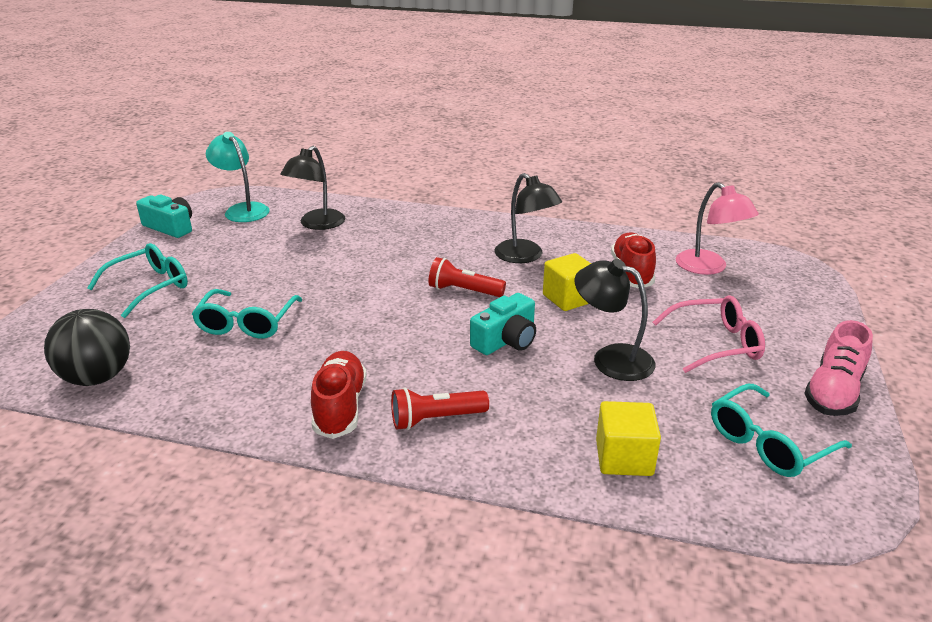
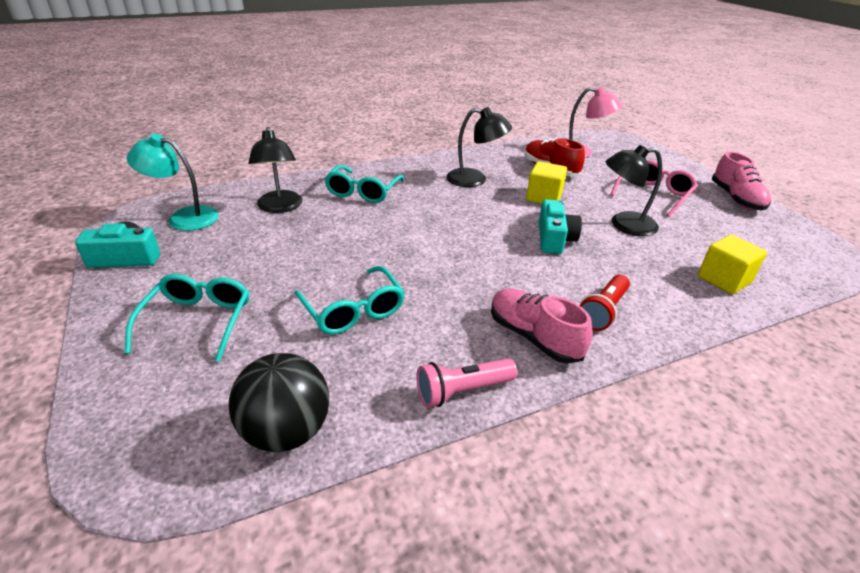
camera: 40 degrees left, 5 degrees up
(227, 413) = (462, 391): none -> pink flashlight
(340, 407) = (533, 337): red shoe -> pink shoe
(463, 291) = (475, 217): red flashlight -> none
(768, 443) = (758, 238): turquoise glasses -> turquoise glasses (363, 192)

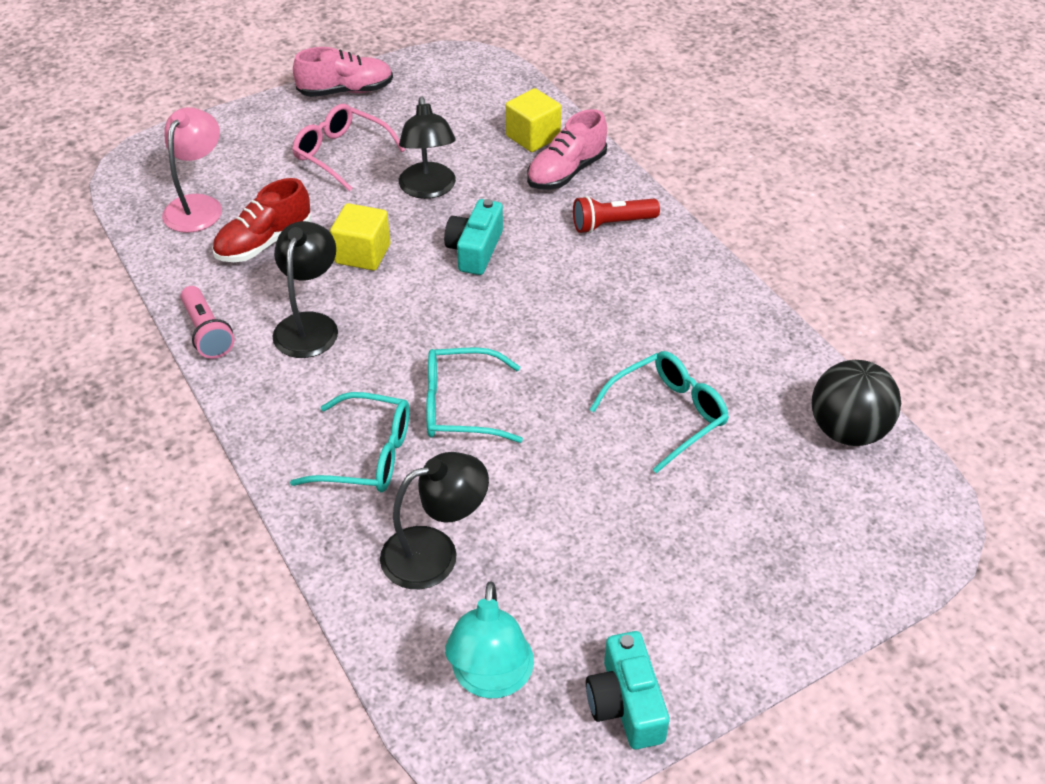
camera: 95 degrees left, 10 degrees up
(198, 321) = (731, 554): turquoise glasses -> turquoise glasses (460, 406)
(462, 391) = (756, 320): pink flashlight -> pink flashlight (207, 333)
(533, 337) = (666, 273): pink shoe -> pink shoe (566, 172)
(554, 239) = (475, 250): turquoise camera -> turquoise camera turned 75 degrees counterclockwise
(603, 311) = (611, 224): red flashlight -> red flashlight turned 135 degrees clockwise

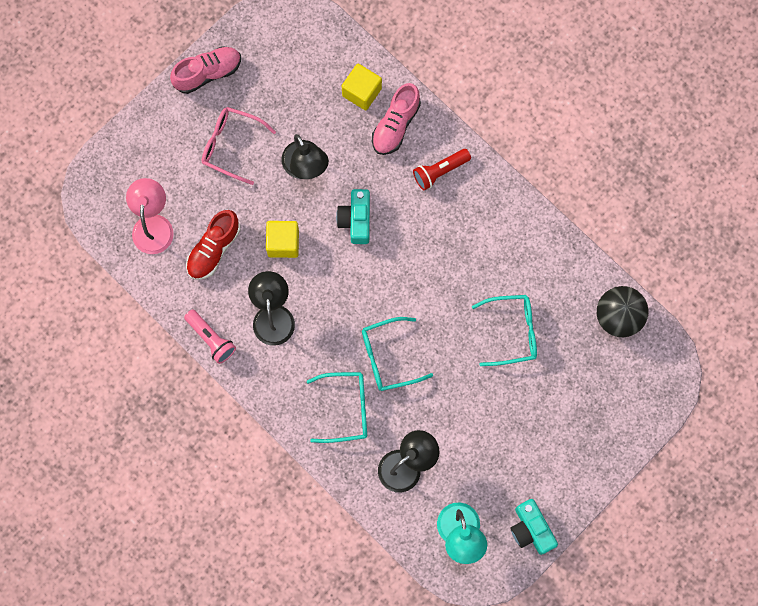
camera: 15 degrees left, 30 degrees up
(668, 415) = (512, 332): turquoise glasses -> turquoise glasses turned 45 degrees clockwise

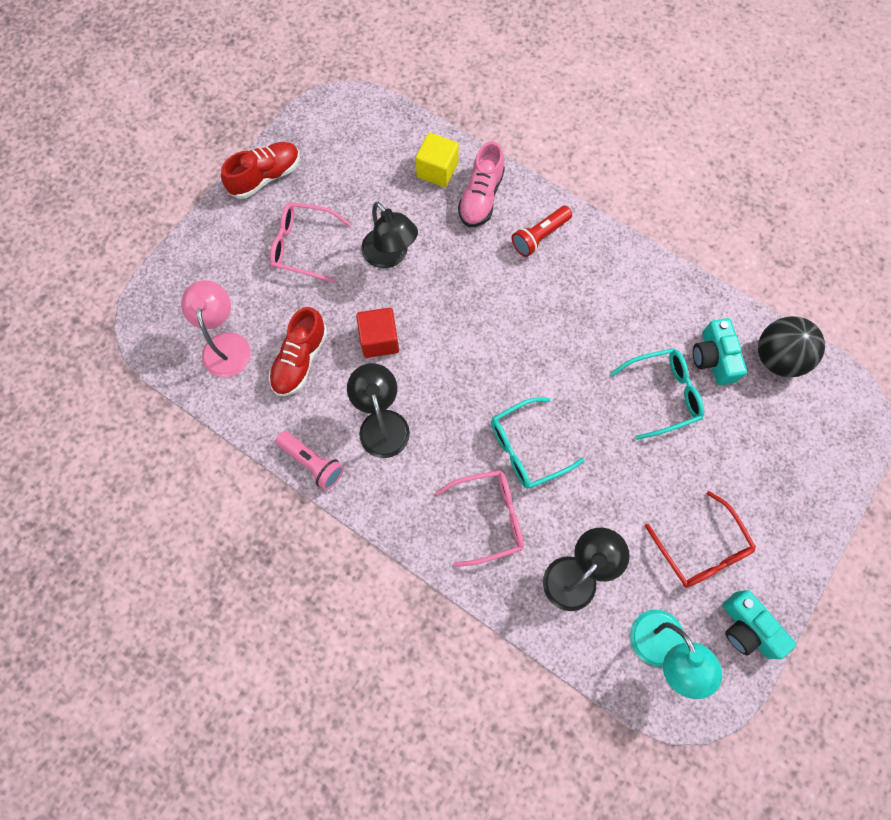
camera: 10 degrees left, 5 degrees down
(208, 73) = (266, 177): pink shoe -> red shoe
(283, 243) = (379, 340): yellow cube -> red cube
(346, 408) = (489, 518): turquoise glasses -> pink glasses
(356, 220) = (457, 302): turquoise camera -> turquoise camera (713, 358)
(511, 463) = (701, 549): none -> red glasses

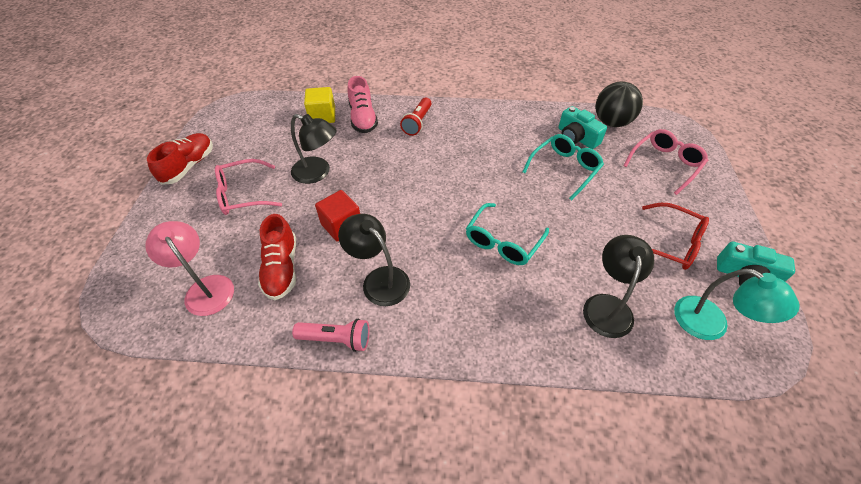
camera: 30 degrees left, 20 degrees down
(489, 518) = (512, 302): pink glasses -> pink glasses (665, 164)

